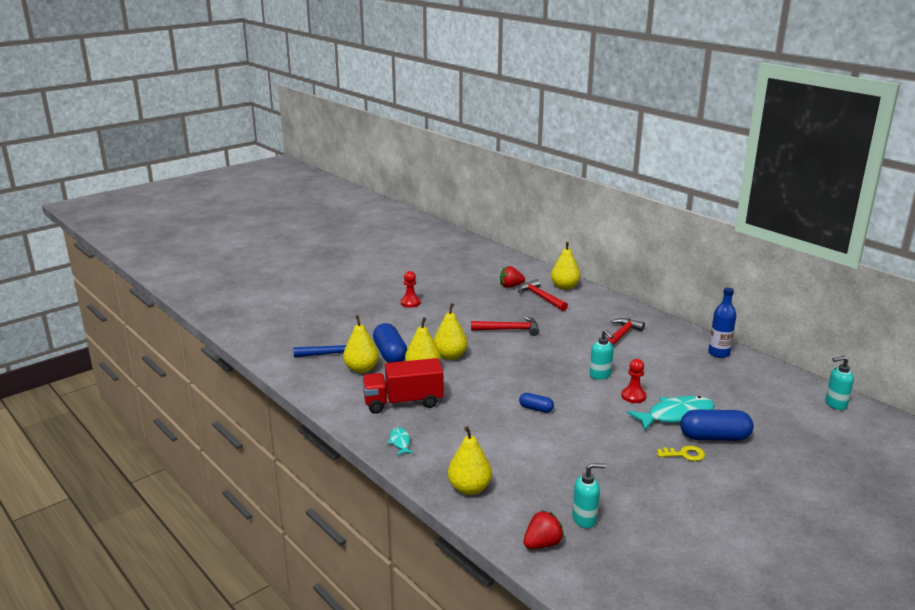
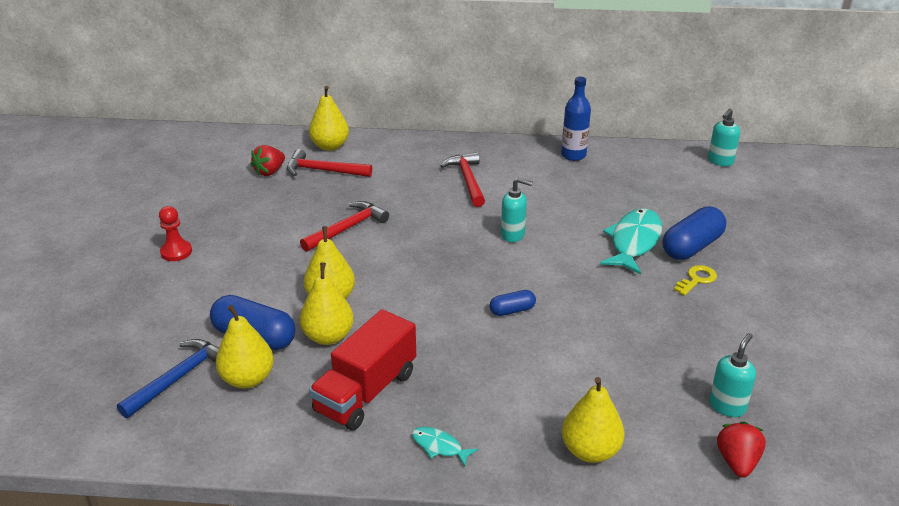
camera: 45 degrees left, 10 degrees up
(633, 396) = (573, 242): red pawn -> none

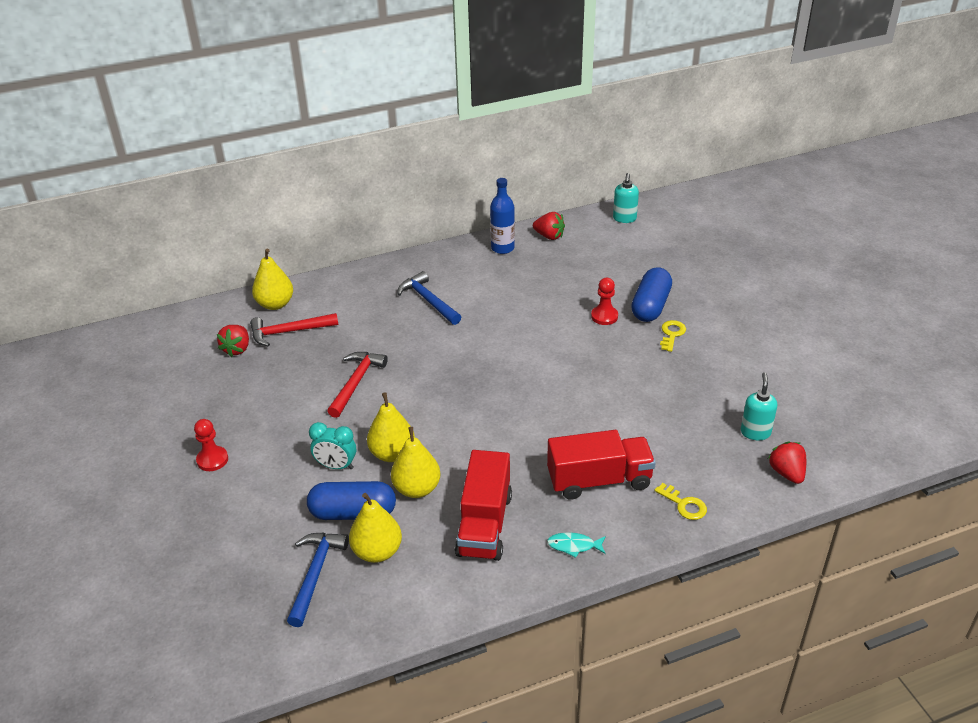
camera: 25 degrees left, 5 degrees up
(273, 292) = (336, 466): none -> turquoise clock
(467, 180) = (428, 300): red hammer -> blue hammer
(512, 310) = (550, 411): blue capsule -> none
(513, 235) = (504, 341): turquoise soap dispenser -> none
(514, 392) = (599, 480): none -> red truck
(590, 451) = (684, 504): yellow pear -> yellow key
(628, 157) = (549, 236): none -> red strawberry
(634, 242) = (604, 316): turquoise fish -> red pawn

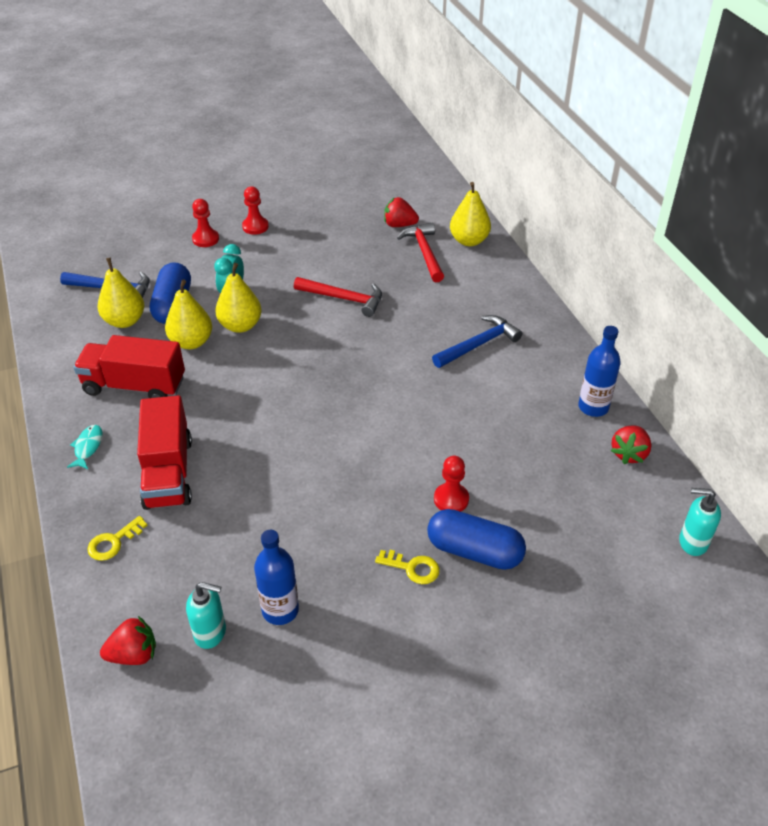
camera: 90 degrees right, 5 degrees up
(228, 501) = (205, 239): none -> red pawn
(725, 397) = (280, 610): none -> blue bottle

